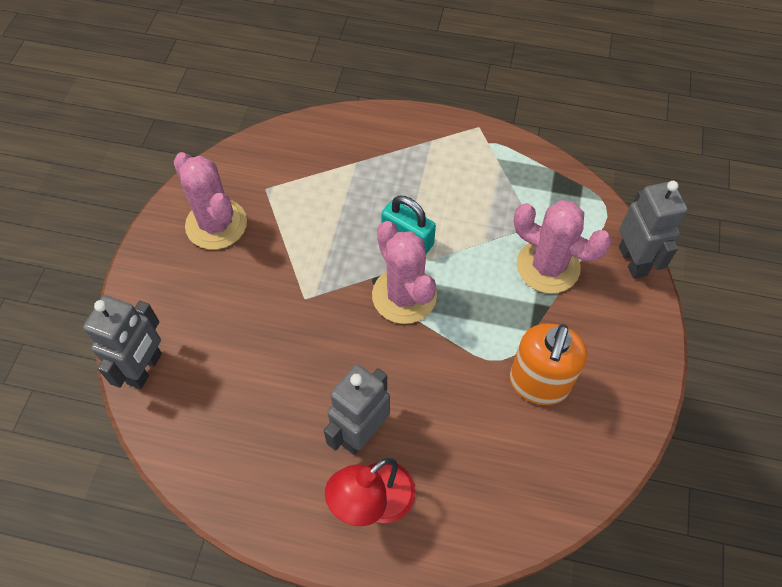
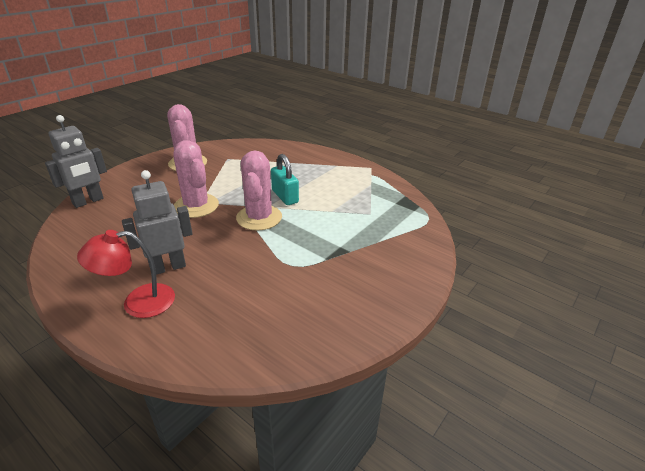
camera: 25 degrees right, 25 degrees down
(538, 383) = (307, 285): orange soap dispenser -> none
(548, 266) = (364, 233): pink cactus -> pink cactus (196, 206)
(633, 261) = (429, 248): grey robot -> none

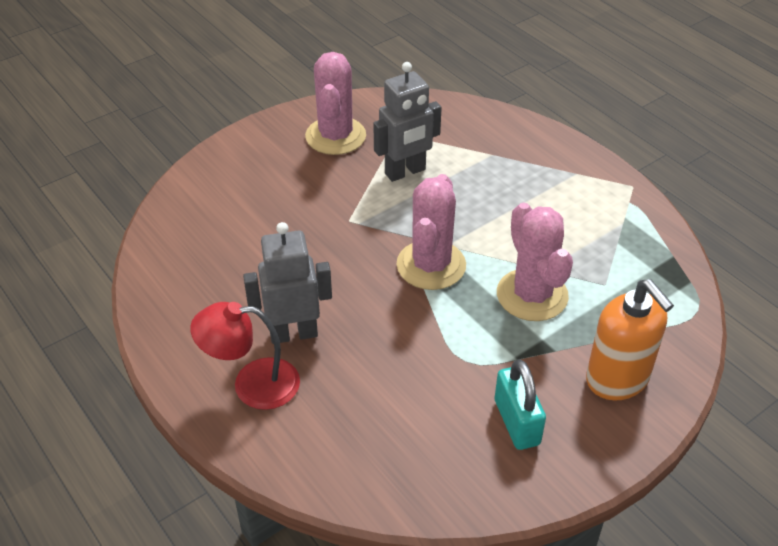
camera: 15 degrees right, 10 degrees up
(88, 201) = (188, 195): grey robot -> grey robot (405, 172)
(196, 206) = (341, 228): pink cactus -> pink cactus (532, 295)
(285, 196) = (477, 229): turquoise padlock -> turquoise padlock (517, 422)
(394, 261) = (617, 379): none -> orange soap dispenser

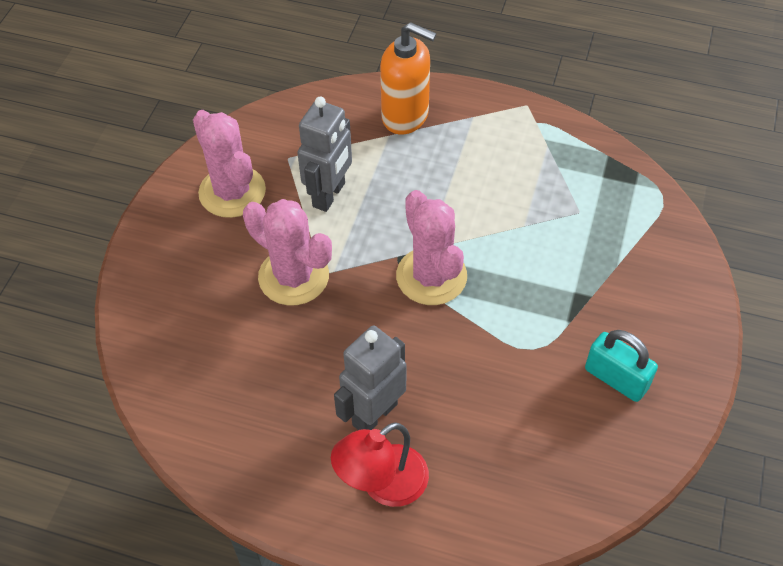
camera: 35 degrees left, 10 degrees up
(532, 295) = (534, 256): pink cactus -> pink cactus (293, 276)
(617, 379) = (656, 293): orange soap dispenser -> orange soap dispenser (405, 116)

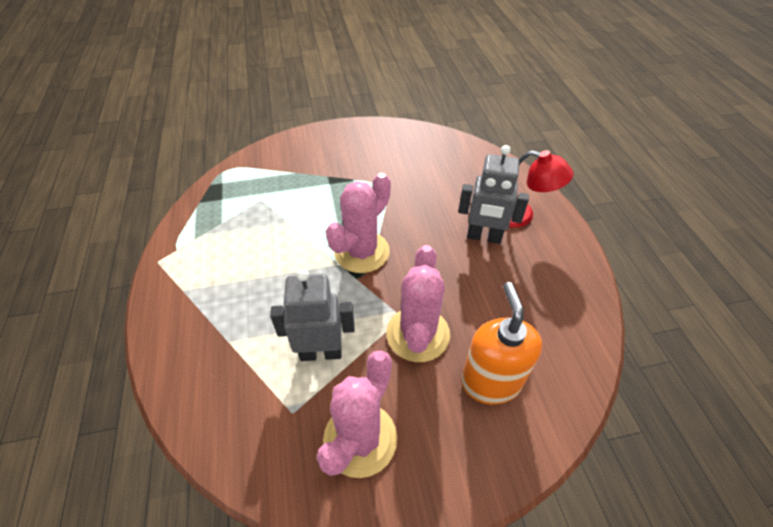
camera: 120 degrees left, 5 degrees down
(405, 116) = (198, 339): orange soap dispenser -> orange soap dispenser (490, 382)
(616, 378) = (378, 152): turquoise padlock -> none

